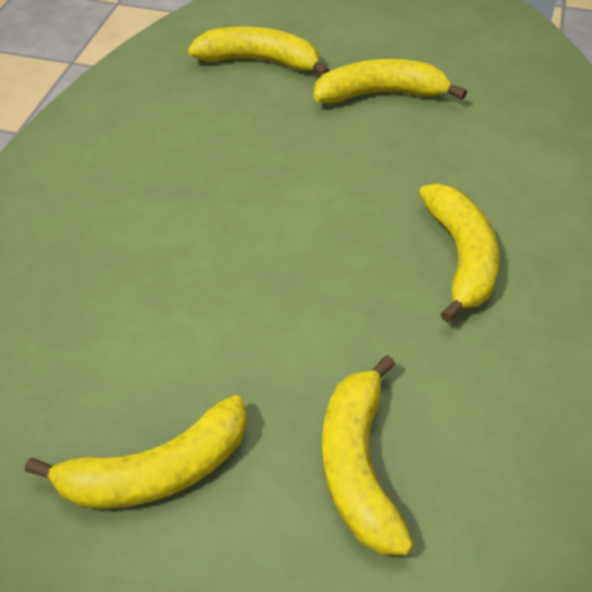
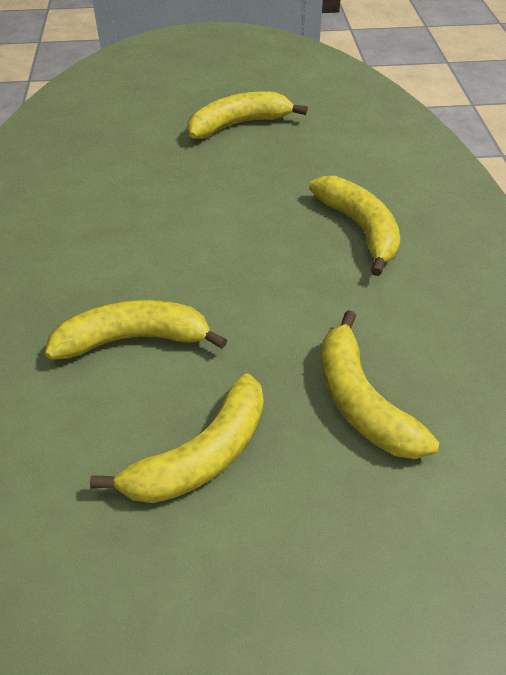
camera: 20 degrees left, 0 degrees up
(259, 61) = (128, 119): yellow banana -> yellow banana (134, 339)

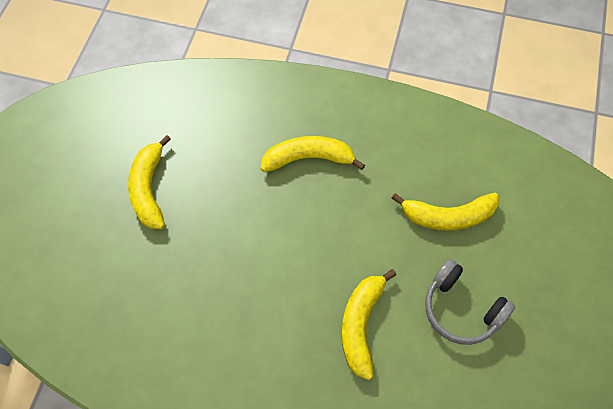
camera: 70 degrees left, 15 degrees up
(201, 456) = (461, 310): yellow banana -> grey headphones

